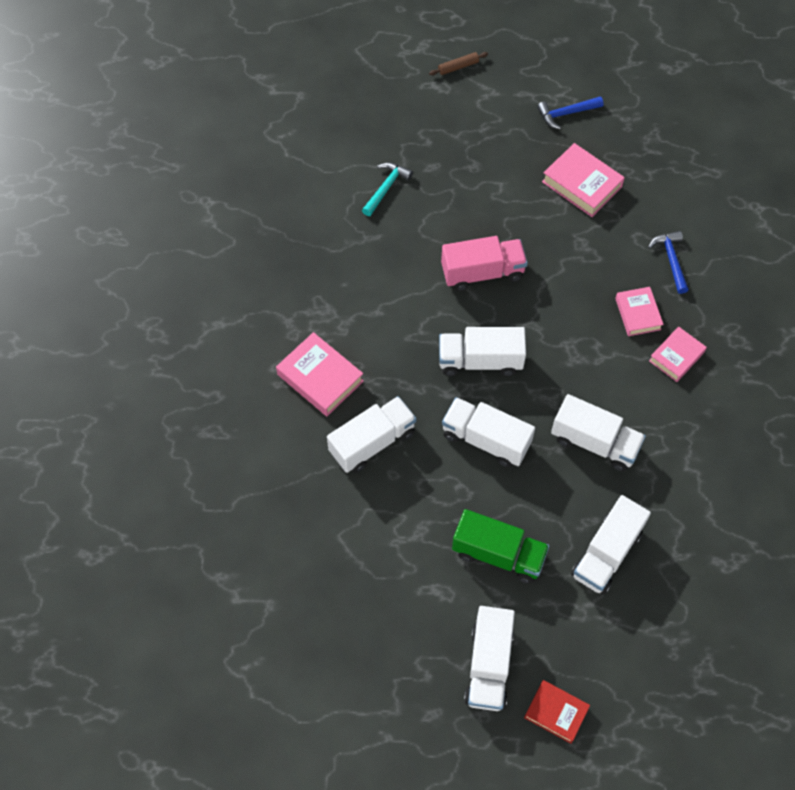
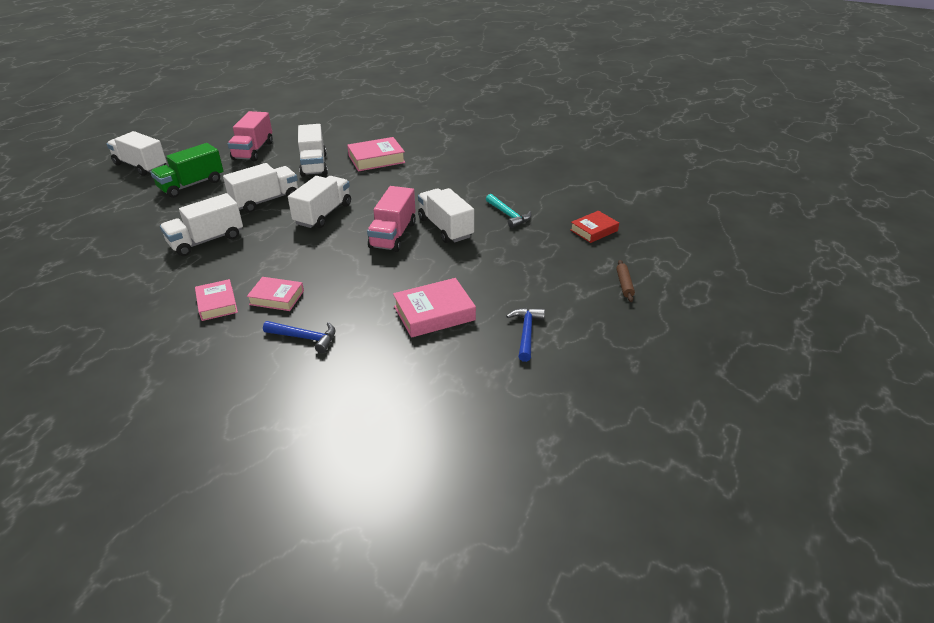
camera: 115 degrees right, 25 degrees down
(371, 547) = (253, 151): none -> pink truck
(556, 712) = (85, 178): red book -> red book (594, 230)
(606, 554) = (133, 220): white truck -> white truck (445, 228)

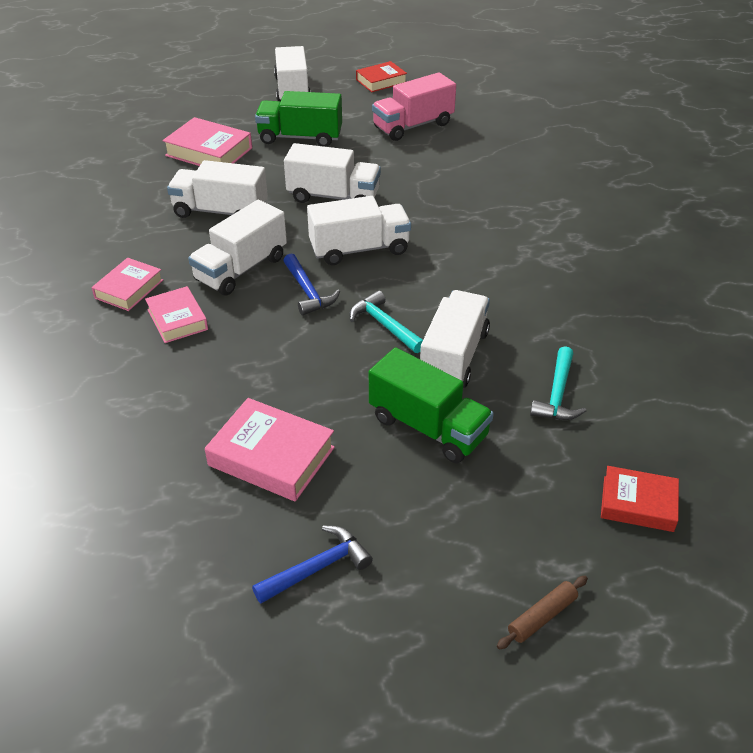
camera: 50 degrees right, 5 degrees up
(194, 139) = (381, 81): none -> red book
(305, 338) = (131, 384): blue hammer -> blue hammer (308, 292)
(314, 165) = (444, 179): white truck -> white truck (241, 269)
(376, 159) = (523, 210): pink book -> pink book (209, 152)
(393, 235) = (385, 325): pink truck -> turquoise hammer
(480, 258) = (428, 427): none -> green truck

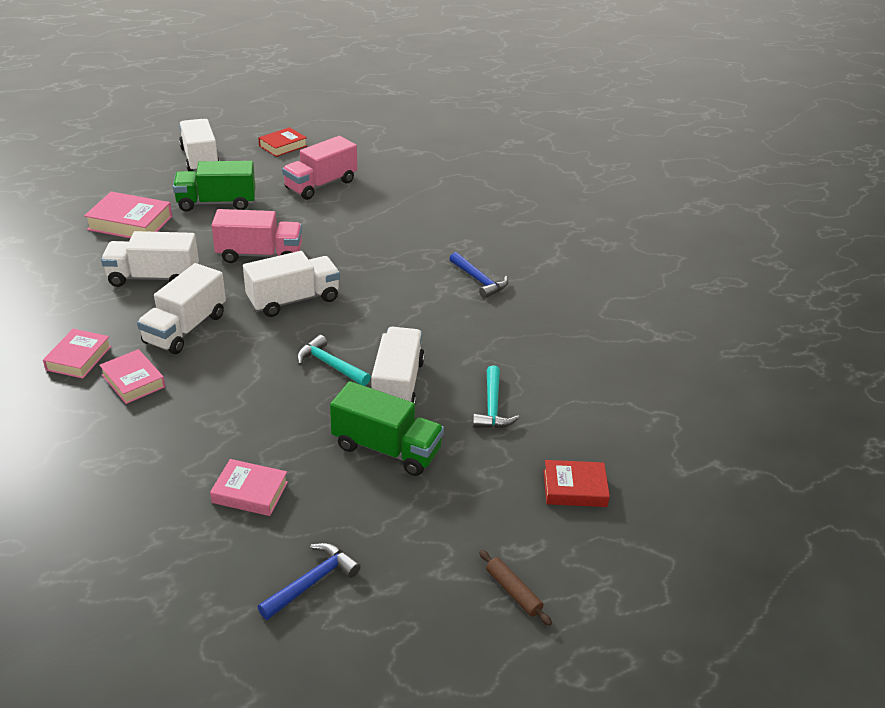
camera: 15 degrees left, 5 degrees down
(271, 456) = (250, 492): pink book -> pink book, size x0.66
(308, 292) = (253, 343): blue hammer -> blue hammer (479, 280)
(333, 197) = (260, 255): white truck -> pink truck
(542, 616) = (513, 591): brown rolling pin -> brown rolling pin turned 75 degrees counterclockwise

